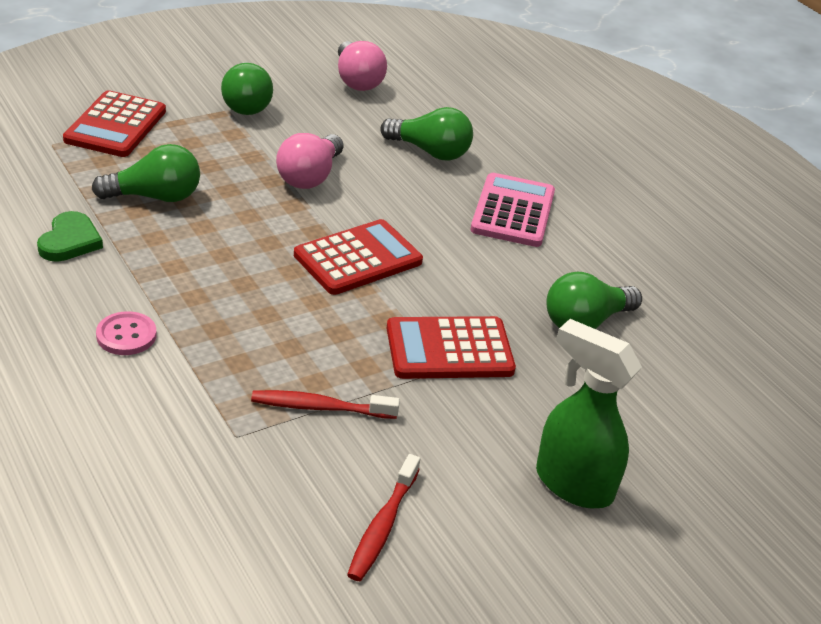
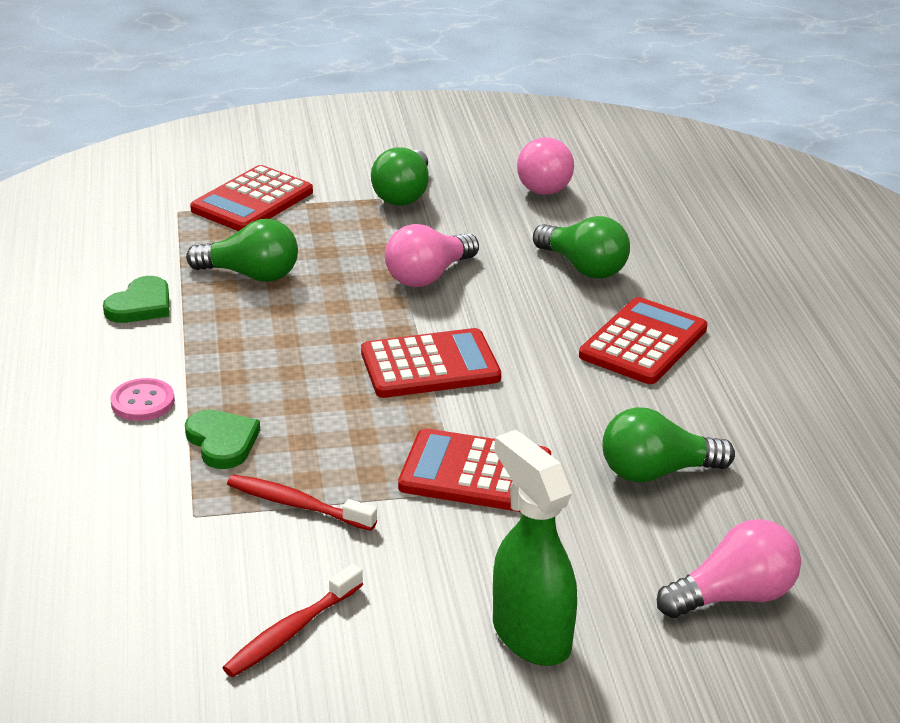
camera: 25 degrees right, 5 degrees down
(221, 361) = (222, 442): none -> green heart
(512, 211) = (643, 343): pink calculator -> red calculator
(699, 416) = (734, 596): none -> pink light bulb

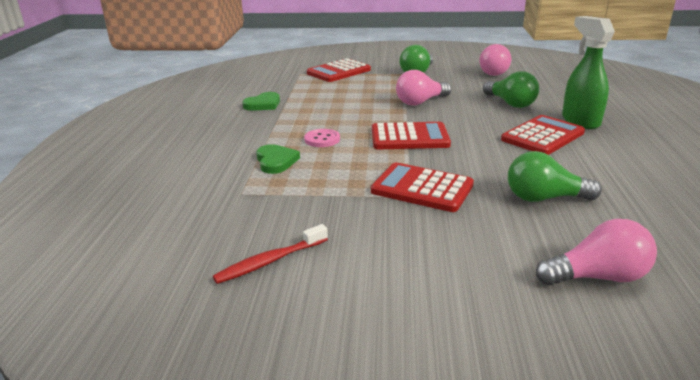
camera: 15 degrees right, 5 degrees down
(142, 402) = (242, 141): pink button -> pink button (322, 139)
(251, 275) = (325, 97): green light bulb -> none
(296, 504) = (305, 194): red toothbrush -> none
(530, 635) = (436, 284): green spray bottle -> green spray bottle (580, 121)

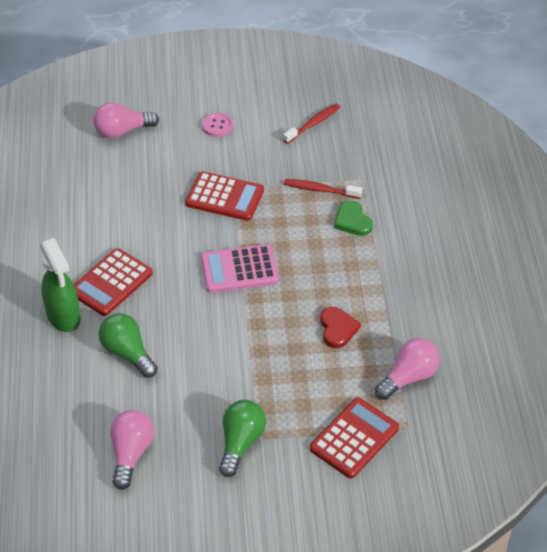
camera: 170 degrees right, 20 degrees up
(263, 104) = (415, 327): green heart -> none
(299, 187) = (320, 190): none -> red toothbrush
(322, 139) = (323, 259): pink button -> pink button (217, 126)
(328, 106) = (337, 329): none -> red heart
(409, 137) = (239, 269): red calculator -> pink calculator
(420, 102) = (232, 348): pink light bulb -> pink light bulb (408, 377)
(544, 198) = (134, 194): green light bulb -> none

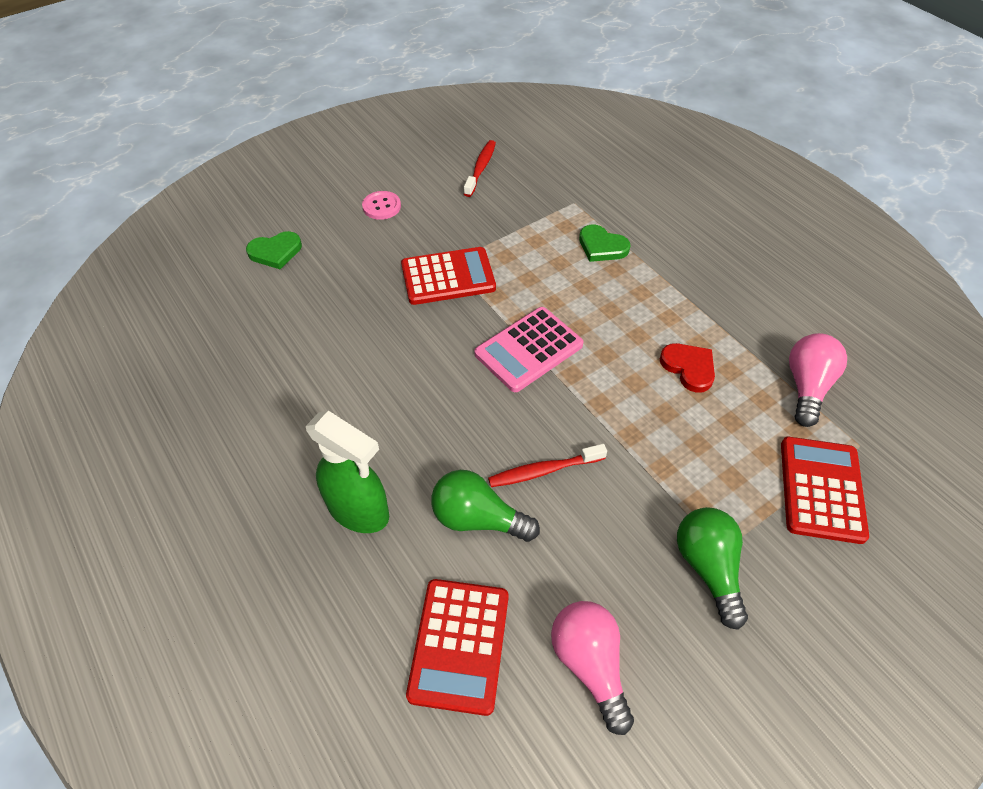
camera: 30 degrees left, 5 degrees up
(111, 283) = (389, 435): red calculator -> red calculator (459, 645)
(122, 131) = (275, 252): pink light bulb -> green heart
(320, 190) = (542, 229): red toothbrush -> red toothbrush (543, 470)

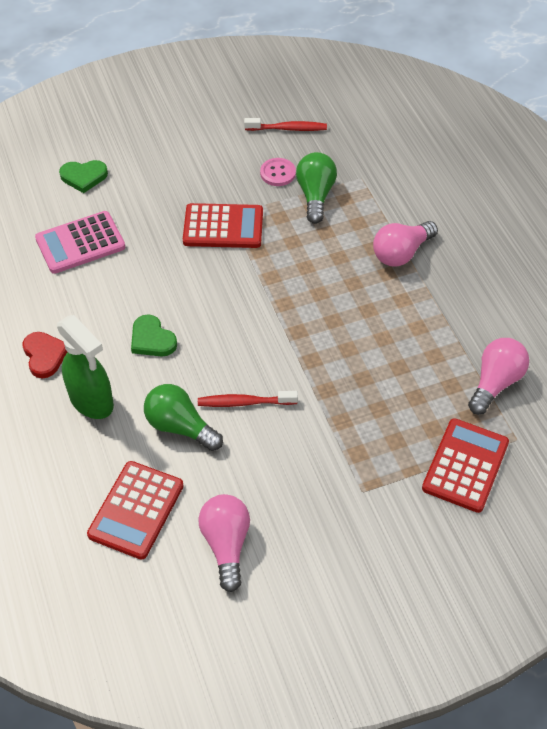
camera: 15 degrees right, 0 degrees up
(381, 206) = (186, 151): pink button -> pink button (278, 173)
(481, 168) = (288, 129): red toothbrush -> red toothbrush turned 60 degrees clockwise
(529, 350) = (269, 304): pink calculator -> pink calculator (80, 243)
(602, 246) = (369, 224): green heart -> green heart (152, 339)
(647, 269) = (401, 253): none -> pink light bulb
(689, 368) = (400, 346): red heart -> red heart (45, 355)
(708, 567) = (344, 501): green light bulb -> green light bulb (315, 195)

